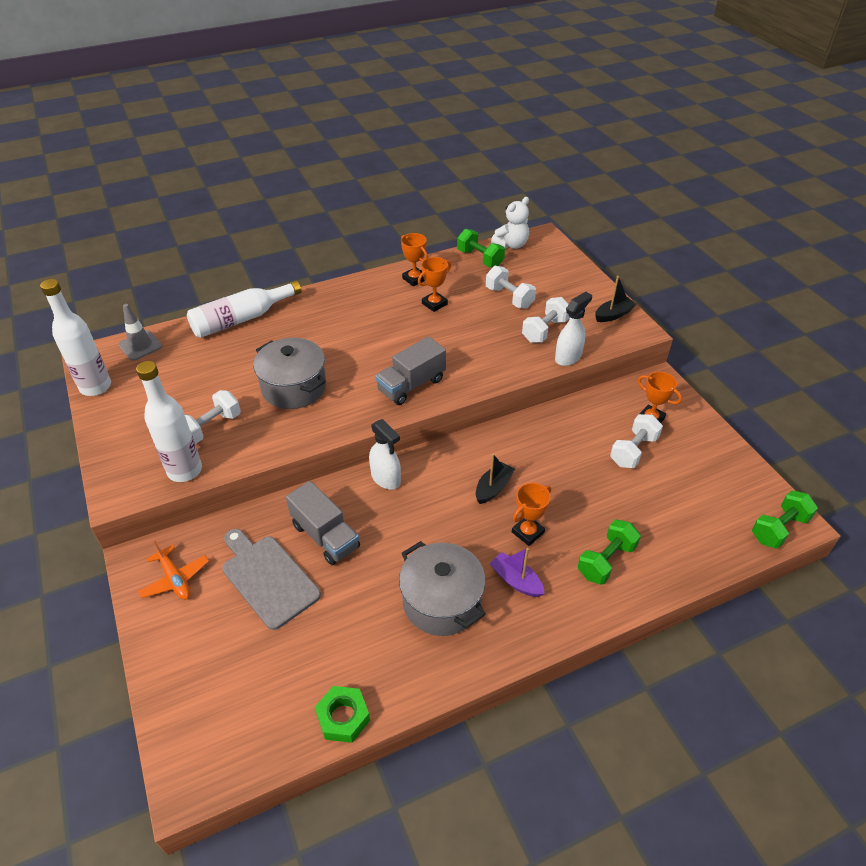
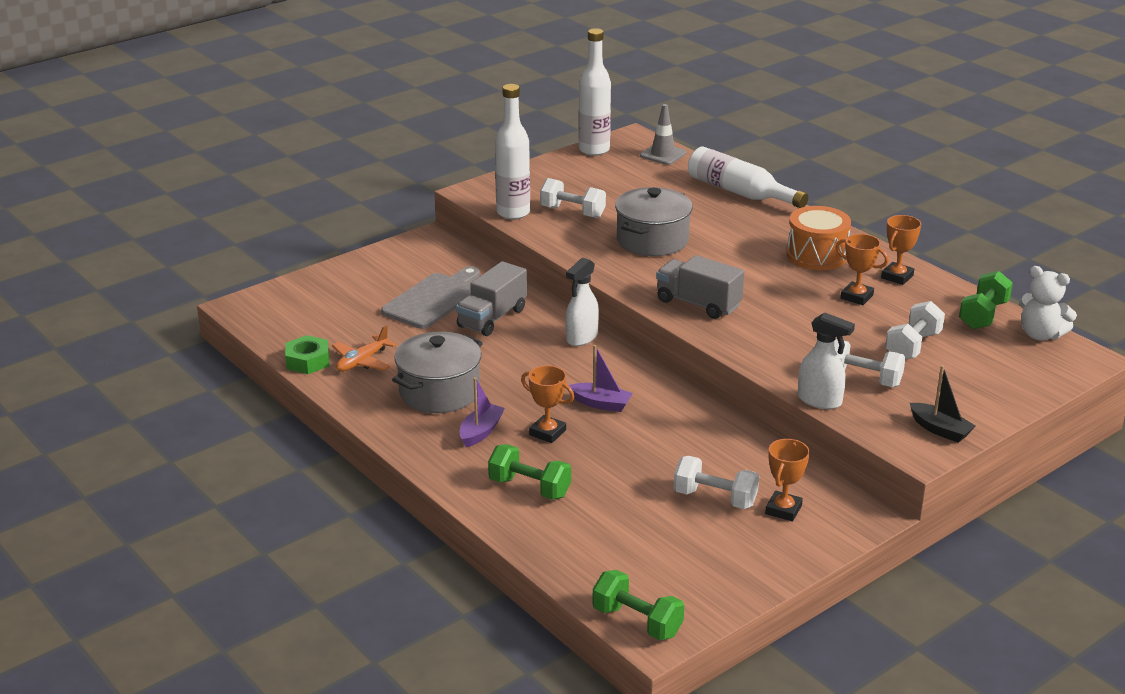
camera: 75 degrees right, 15 degrees down
(175, 579) = (416, 258): orange plane -> orange plane (362, 361)
(366, 306) = (816, 255): none -> orange drum
(493, 488) = (601, 404): black boat -> purple boat

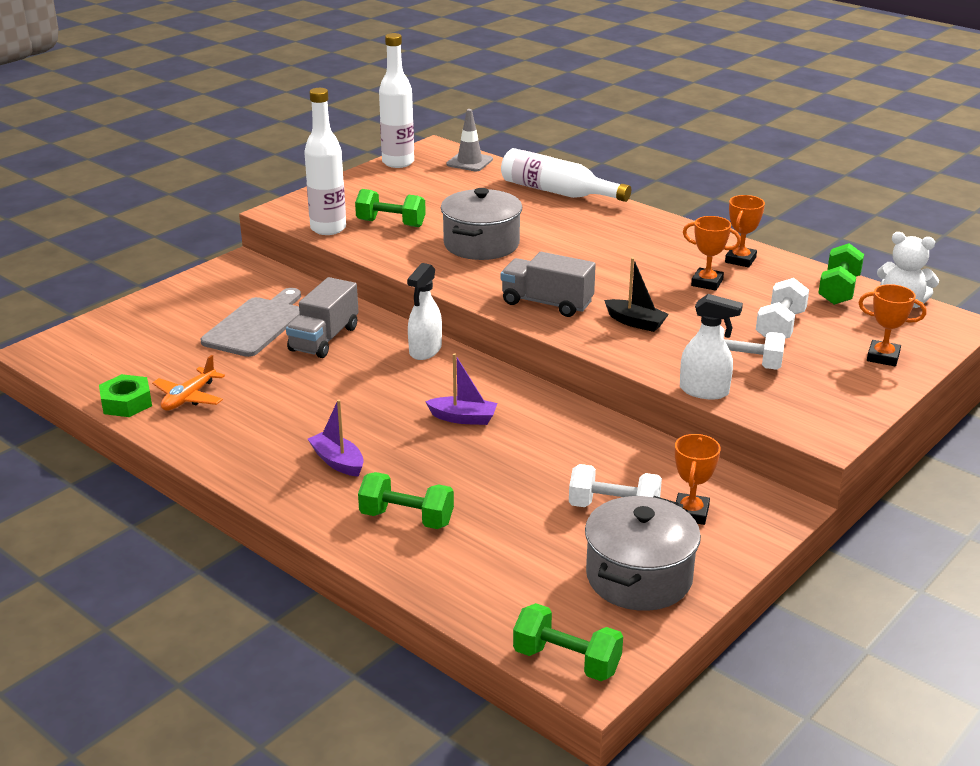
camera: 10 degrees left, 0 degrees up
(439, 392) = (282, 422): grey pot -> grey pot (639, 577)
(481, 432) = (338, 462): purple boat -> purple boat turned 60 degrees counterclockwise
(547, 432) = (412, 455): orange trophy -> orange trophy (883, 357)
(572, 212) = (391, 223): white dumbbell -> green dumbbell
(816, 255) = (653, 246): orange drum -> none
(940, 430) = (838, 409): black boat -> black boat (635, 322)

